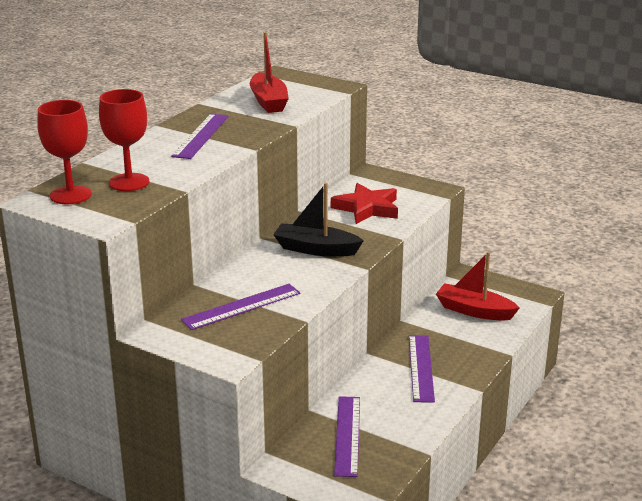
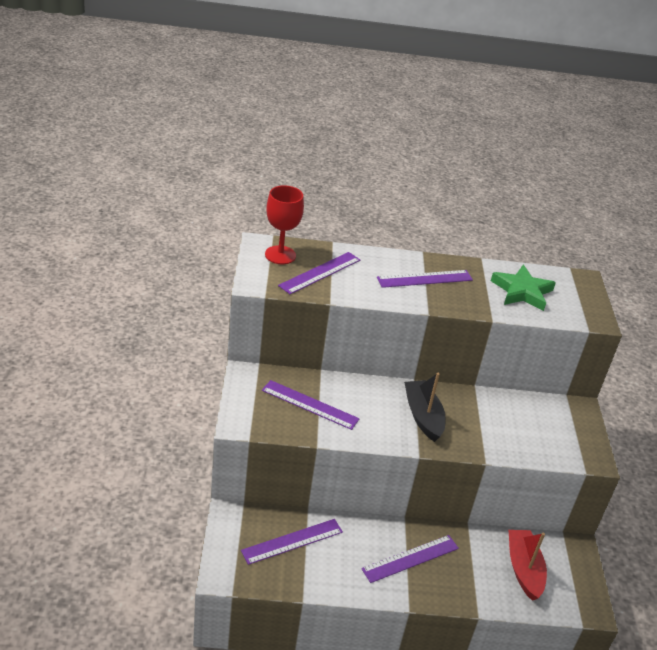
camera: 55 degrees right, 10 degrees up
(129, 182) = (320, 273): red goblet -> purple ruler
(268, 101) = (522, 291): red boat -> green star
(367, 208) = (516, 424): red star -> none

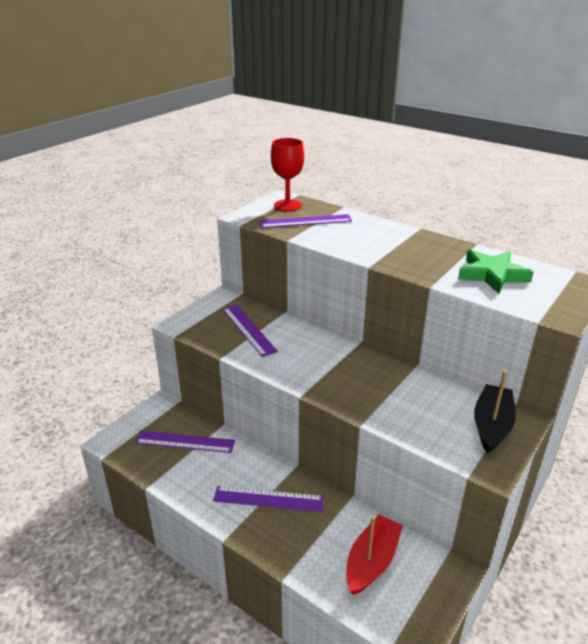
camera: 40 degrees right, 5 degrees down
(423, 416) = (338, 369): black boat -> black boat (491, 425)
(425, 279) = (397, 244): purple ruler -> none

